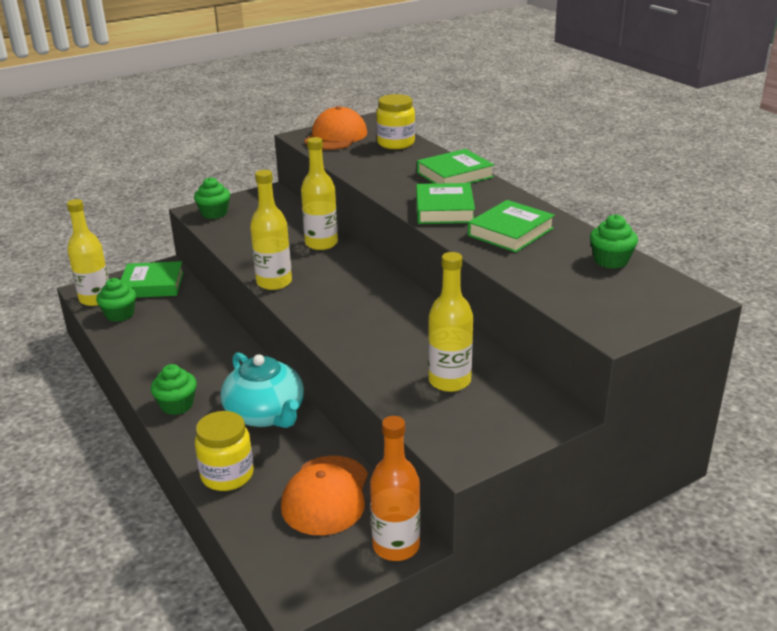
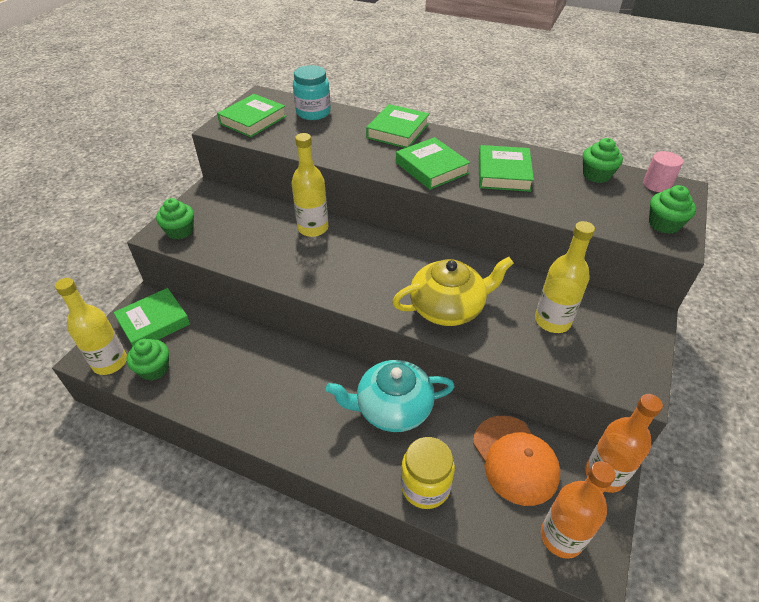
camera: 35 degrees left, 15 degrees up
(177, 405) = (310, 439): green cupcake -> green cupcake (664, 224)
(266, 414) = (392, 408): turquoise teapot -> turquoise teapot turned 150 degrees clockwise
(274, 282) = (317, 285): yellow bottle -> none
(297, 564) = (561, 537): none -> orange bottle
(336, 136) = (253, 120): orange cap -> green book
(364, 336) = (448, 307): none -> yellow teapot
(396, 143) = (313, 113): yellow jar -> turquoise jar
(670, 287) = (656, 185): none -> pink cylinder

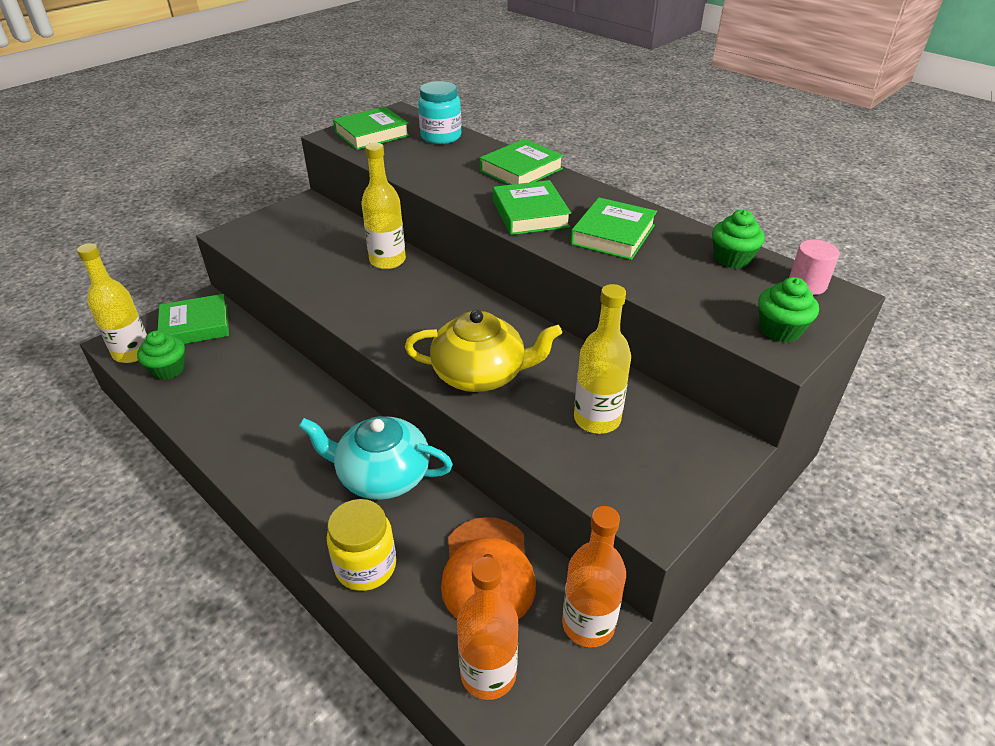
camera: 20 degrees right, 5 degrees down
(180, 231) = (252, 235): green cupcake -> none

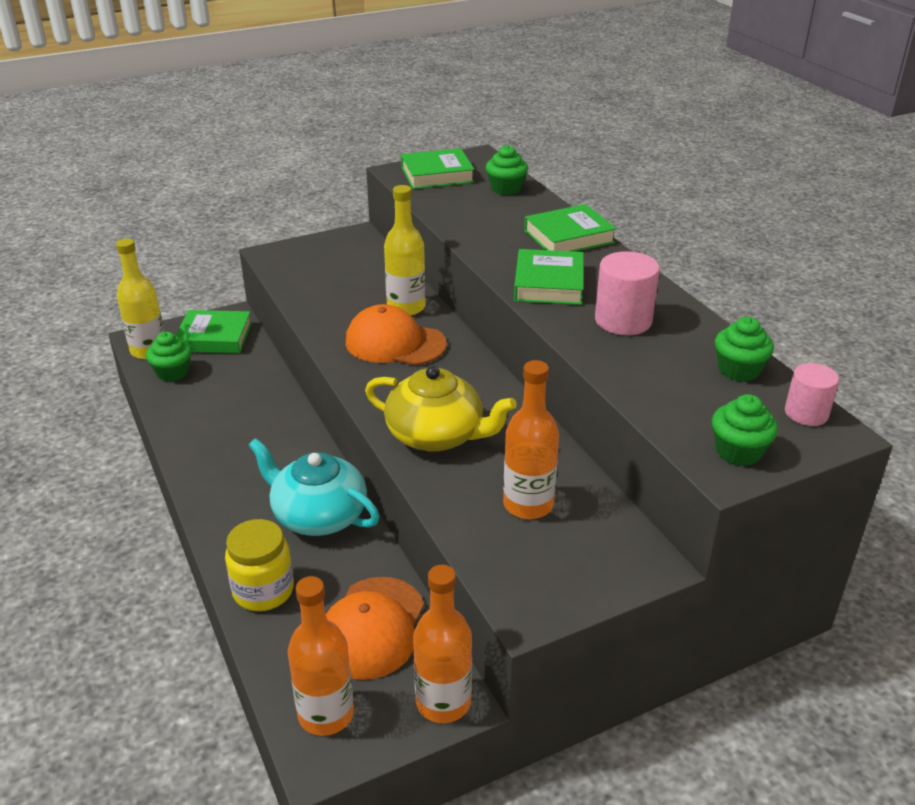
camera: 20 degrees right, 5 degrees down
(395, 296) = (395, 343): none -> orange cap
(441, 137) = (506, 189): turquoise jar -> green cupcake
(597, 419) = (528, 504): yellow bottle -> orange bottle
(613, 235) = (623, 321): green book -> pink cylinder

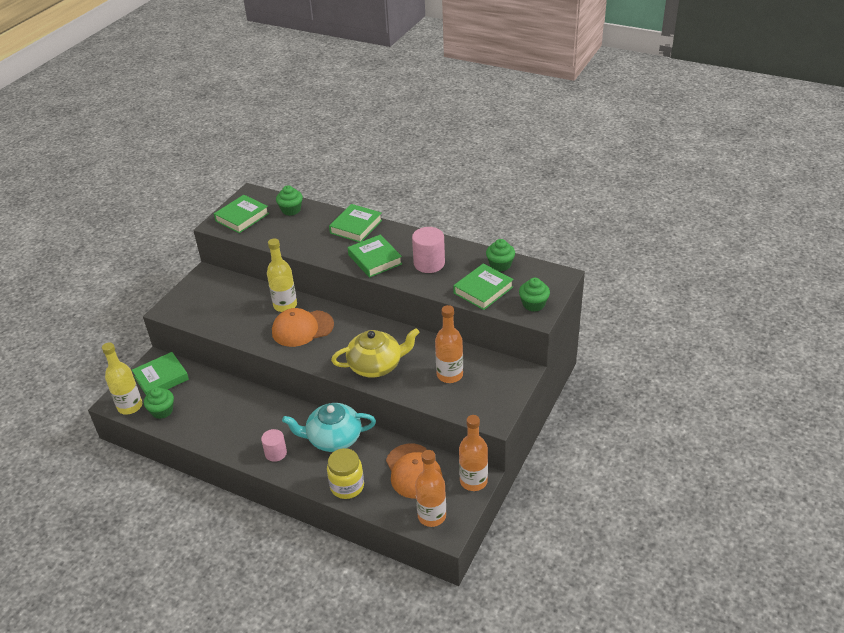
camera: 35 degrees left, 5 degrees up
(671, 392) = (483, 290): none -> green book
(806, 413) = (543, 273): pink cylinder -> pink cylinder (276, 453)

